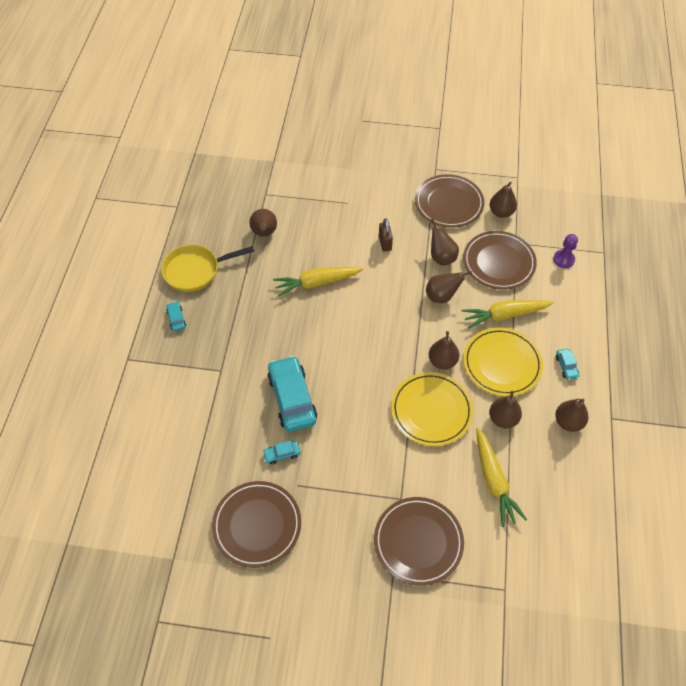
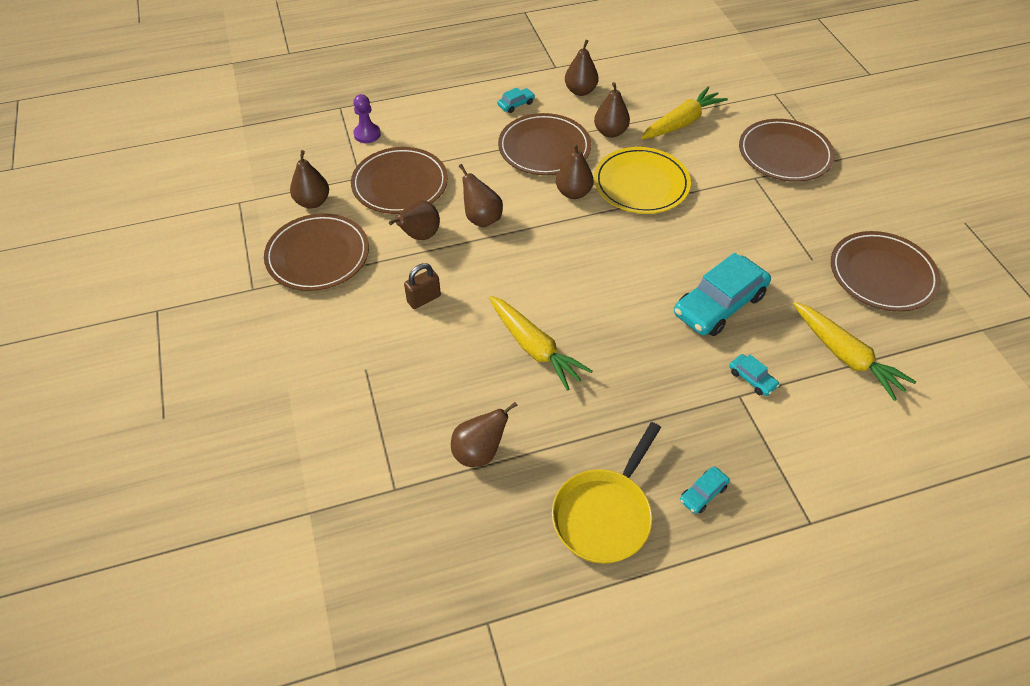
camera: 115 degrees left, 5 degrees down
(195, 270) = (604, 514): yellow pan -> yellow pan turned 75 degrees clockwise
(282, 454) = (791, 286): turquoise car -> turquoise car (752, 379)
(502, 363) = (544, 148): yellow plate -> brown plate
(504, 315) = (477, 161): yellow carrot -> yellow carrot (845, 356)

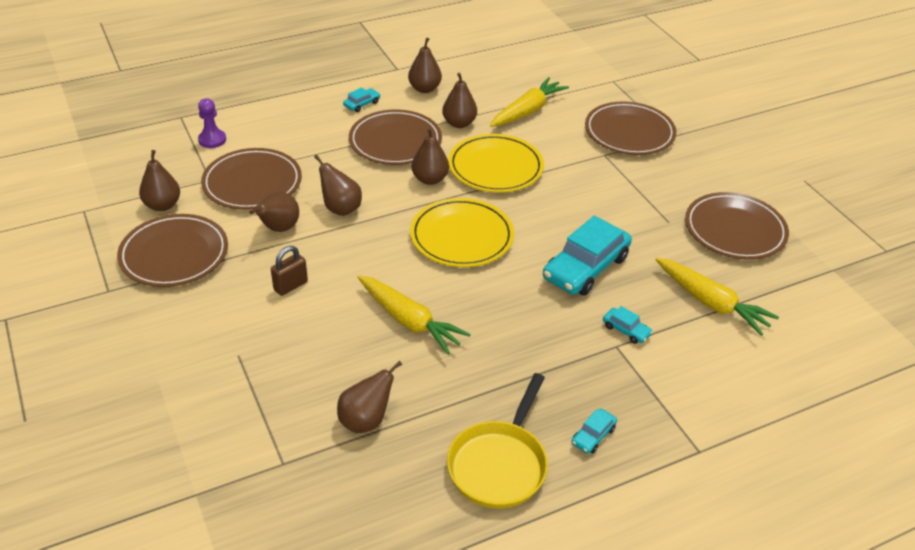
camera: 10 degrees left, 10 degrees down
(597, 259) = (461, 236): none -> yellow plate

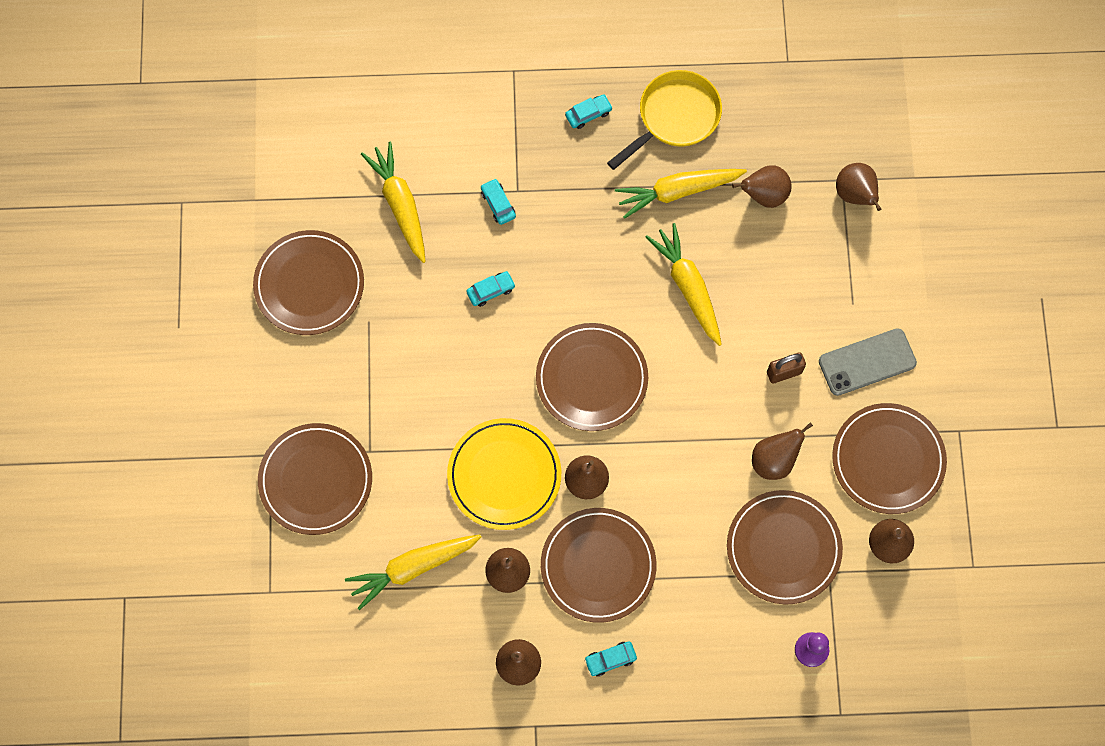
camera: 155 degrees left, 30 degrees up
(211, 314) = (867, 362): none -> grey phone
(340, 208) = (700, 468): brown pear -> brown pear (855, 195)
(459, 394) = (677, 191): none -> yellow carrot
(461, 236) = (591, 378): yellow plate -> brown plate
(585, 267) = (491, 291): turquoise car -> turquoise car, size x0.44

